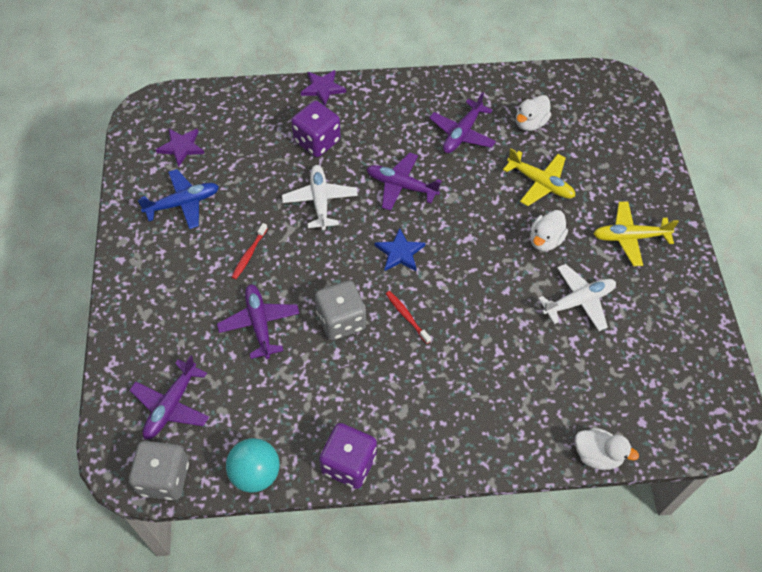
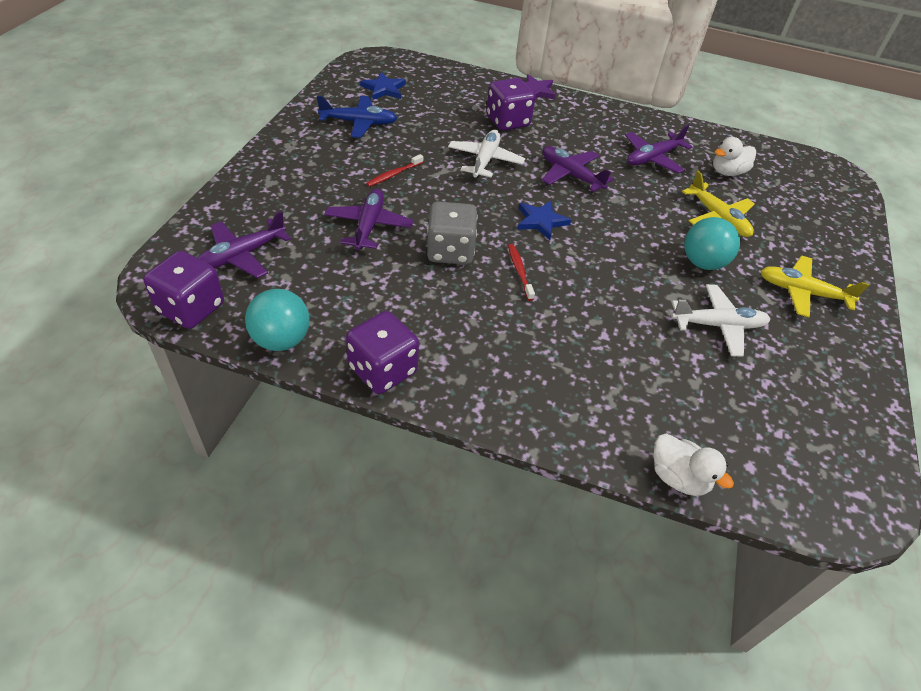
camera: 20 degrees right, 10 degrees down
(164, 478) = (191, 308): grey dice -> purple dice
(181, 147) = (384, 89): purple star -> blue star
(545, 240) = (702, 263): white duck -> turquoise ball

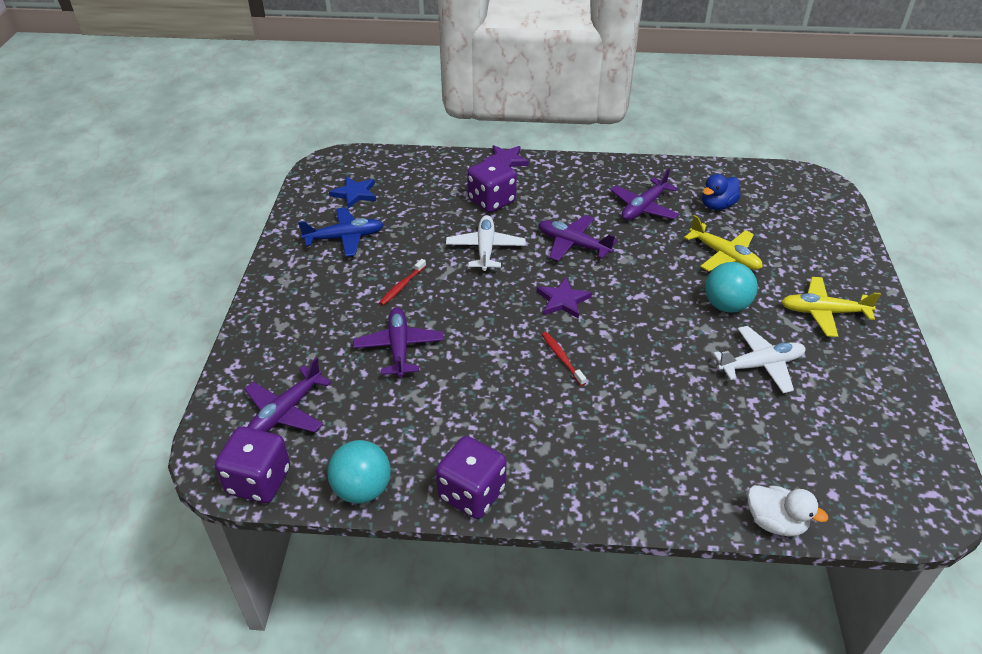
camera: 10 degrees left, 5 degrees down
(450, 251) = (488, 354): grey dice -> none
(541, 221) = (563, 300): blue star -> purple star
(727, 172) = (717, 205): white duck -> blue duck

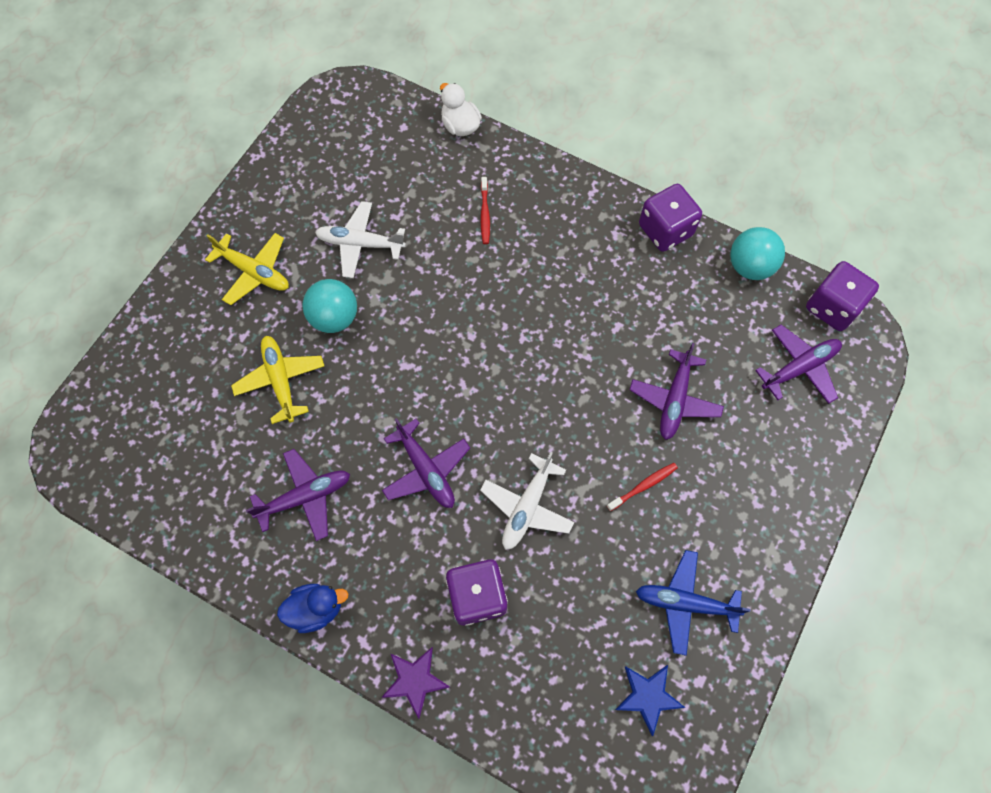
camera: 155 degrees left, 25 degrees up
(562, 358) = (527, 323): red toothbrush -> red toothbrush (485, 214)
(563, 300) = (486, 392): purple star -> none
(717, 205) = (220, 461): blue duck -> blue duck (316, 609)

